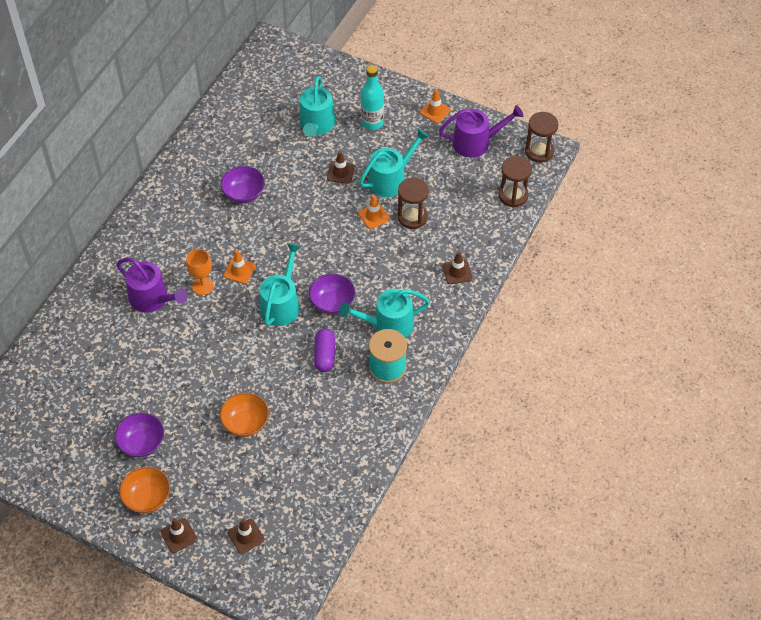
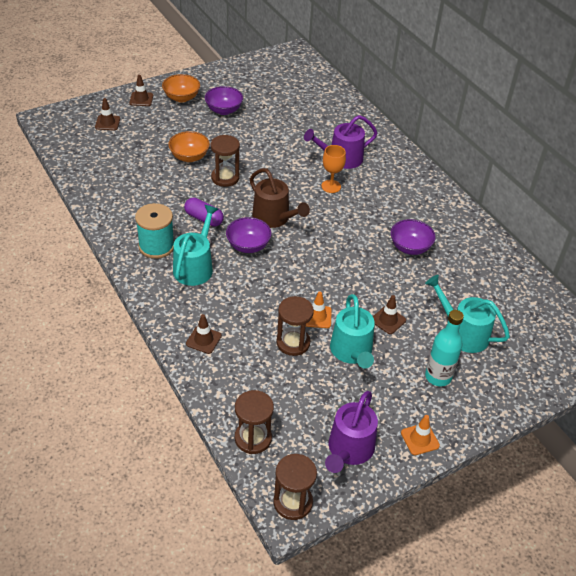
camera: 120 degrees right, 10 degrees down
(239, 270) = (328, 210): orange traffic cone -> none
(254, 374) = (225, 178): none -> brown hourglass
(281, 304) = (274, 218): turquoise watering can -> brown watering can

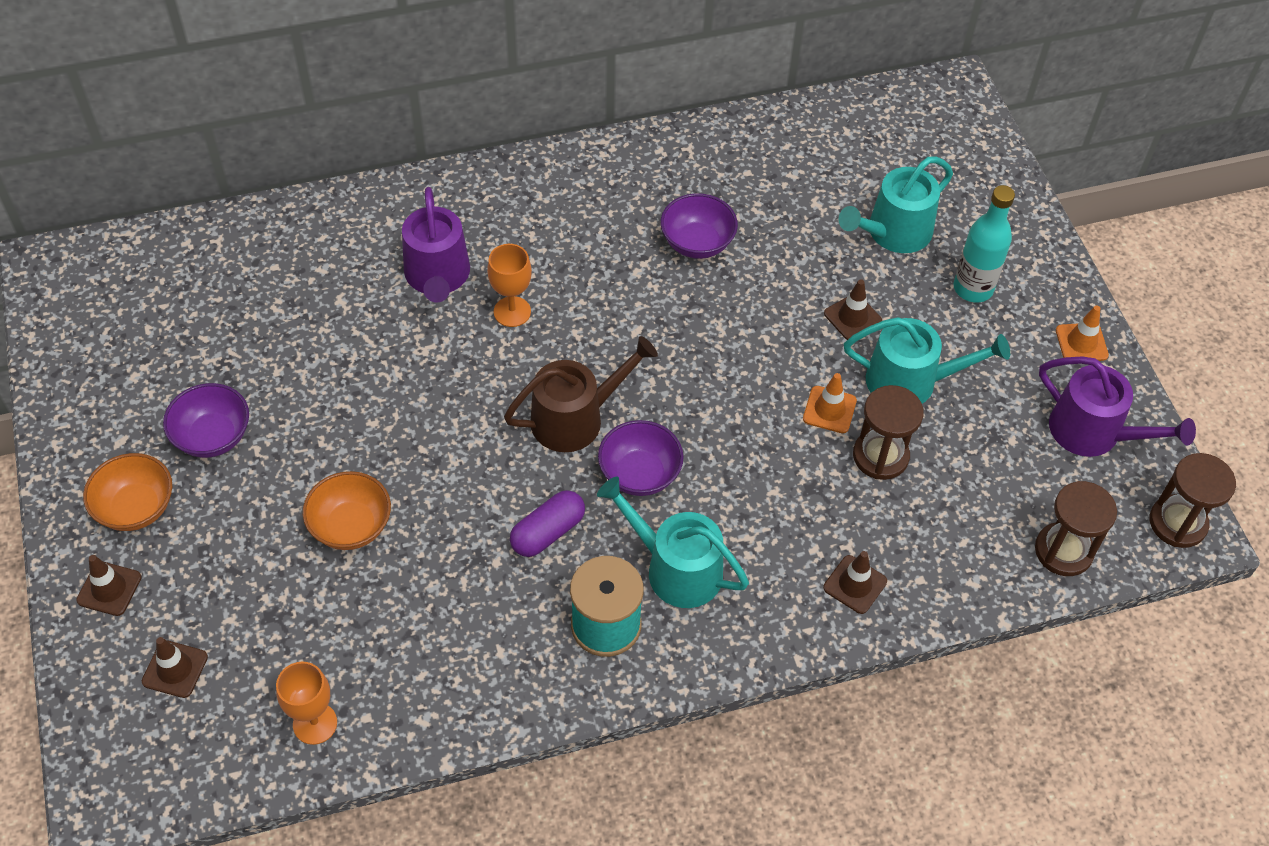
camera: 75 degrees left, 10 degrees up
(88, 164) = (315, 723): none -> orange goblet
(225, 178) = (437, 475): brown hourglass -> none

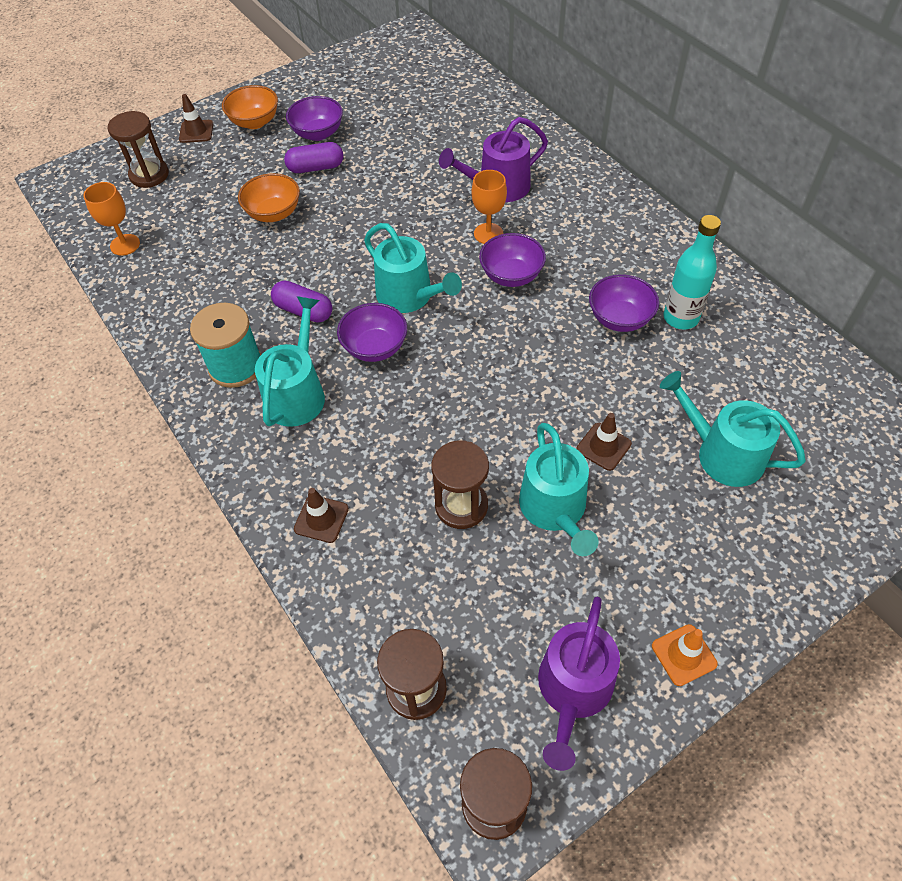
camera: 75 degrees right, 0 degrees up
(175, 669) = (149, 175): brown traffic cone -> brown hourglass
(285, 456) = (316, 168): none -> purple capsule
(575, 418) = (409, 296): brown watering can -> turquoise watering can
(590, 313) = (511, 275): none -> purple bowl
(829, 410) = (493, 455): orange traffic cone -> none
(973, 288) = (695, 536): turquoise bottle -> turquoise bottle (680, 318)

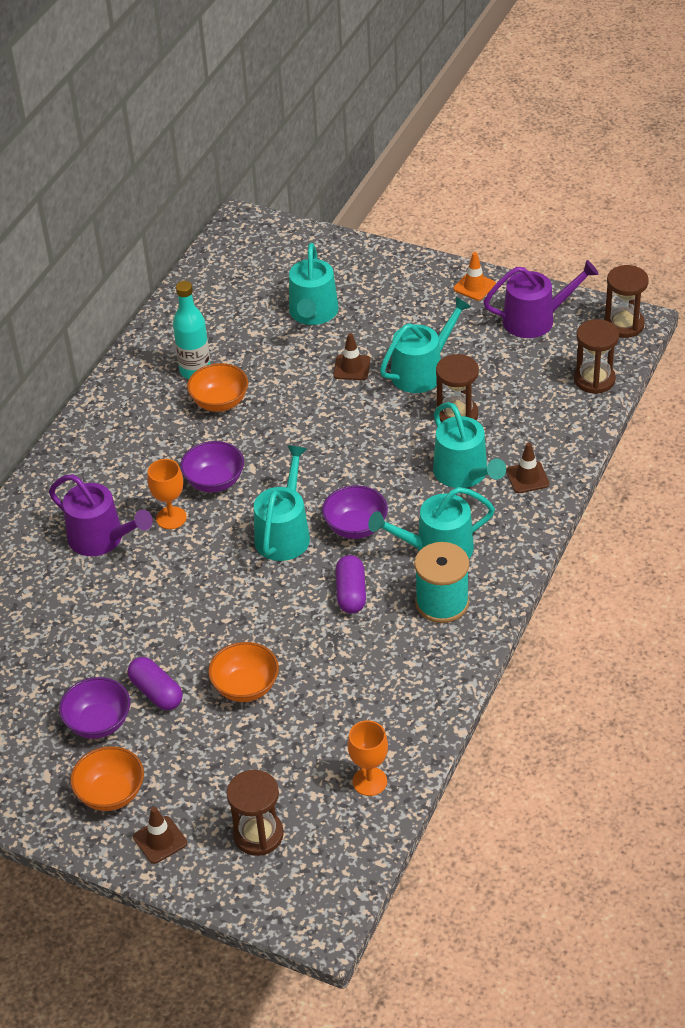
camera: 120 degrees left, 10 degrees down
(372, 465) = (464, 473): none -> turquoise watering can
(619, 318) = (220, 402): purple bowl -> orange bowl

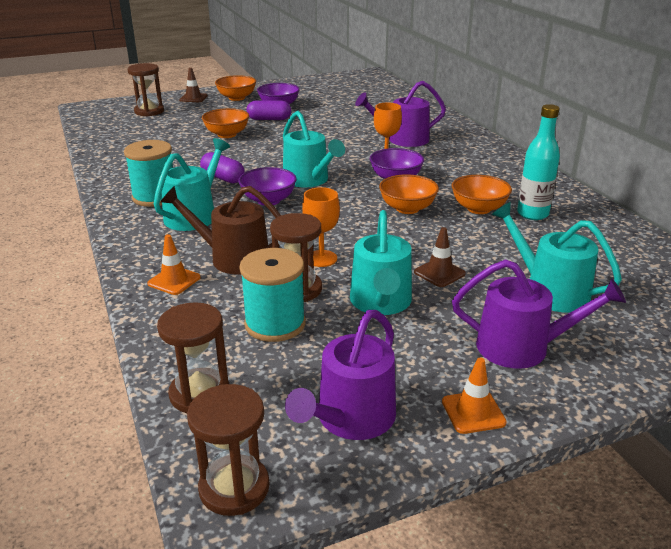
camera: 130 degrees right, 15 degrees down
(268, 439) = (407, 208): none -> orange bowl
(369, 781) = (111, 137): orange goblet -> orange goblet (321, 258)
(394, 297) = (521, 347): none -> purple watering can
(464, 473) = (233, 258): turquoise watering can -> brown watering can
(504, 397) = (275, 324): none -> turquoise spool
(527, 477) = (174, 280): brown traffic cone -> orange traffic cone

